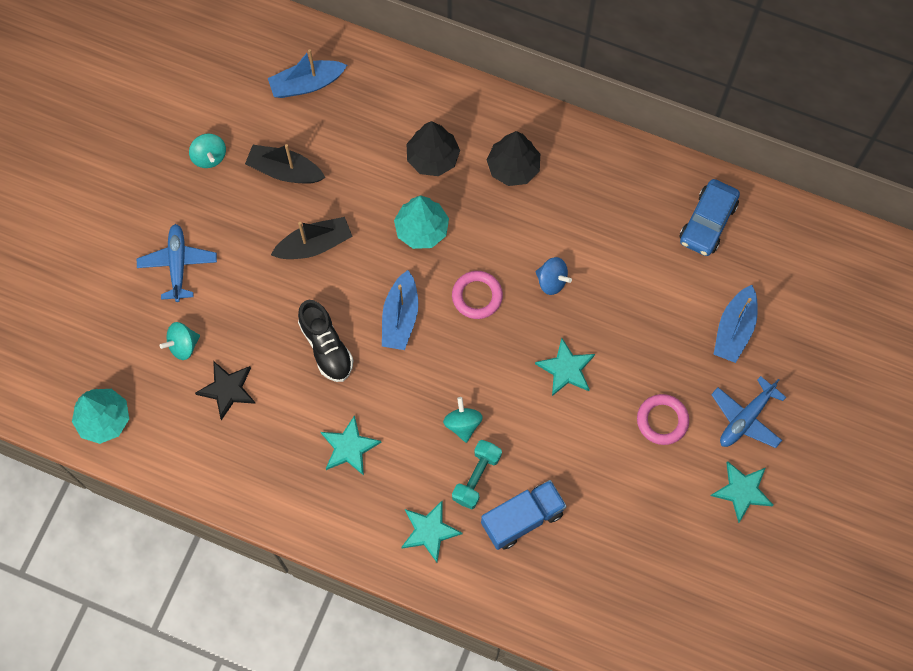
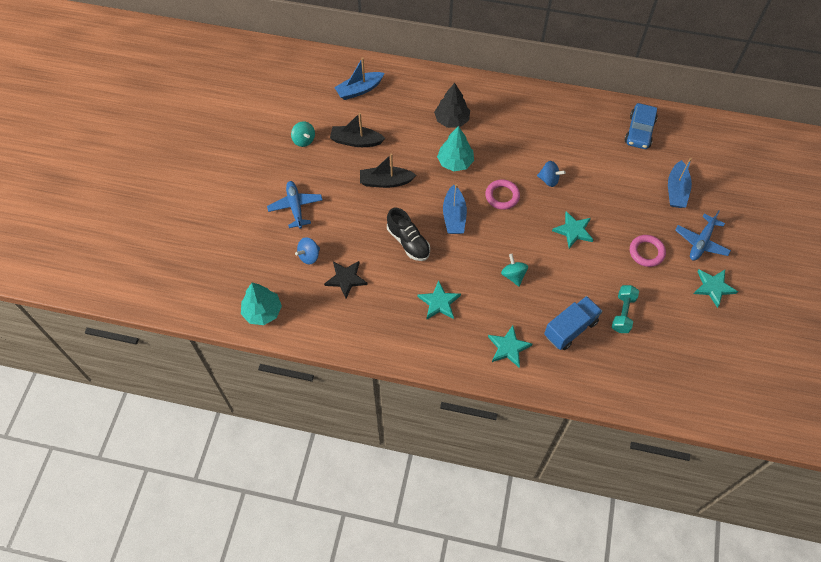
camera: 10 degrees left, 10 degrees down
(183, 345) = (309, 256): turquoise spinning top -> blue spinning top
(314, 245) = (386, 181): black boat -> black boat turned 150 degrees counterclockwise
(476, 477) = (531, 307): turquoise dumbbell -> turquoise dumbbell (623, 313)
(513, 167) = (505, 118): black tree -> none

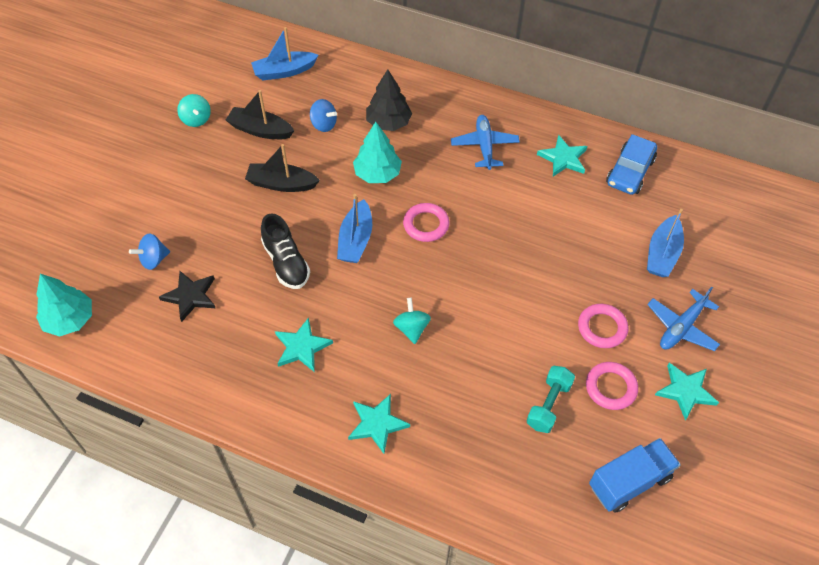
camera: 10 degrees right, 5 degrees down
(295, 207) = (158, 197): blue plane -> blue plane (484, 146)
(549, 180) = (493, 214): blue spinning top -> blue spinning top (324, 125)
(570, 329) = (470, 413): blue truck -> blue truck (629, 482)
(573, 231) = (509, 284): turquoise star -> turquoise star (563, 158)
(662, 294) = (610, 387): none -> pink ring

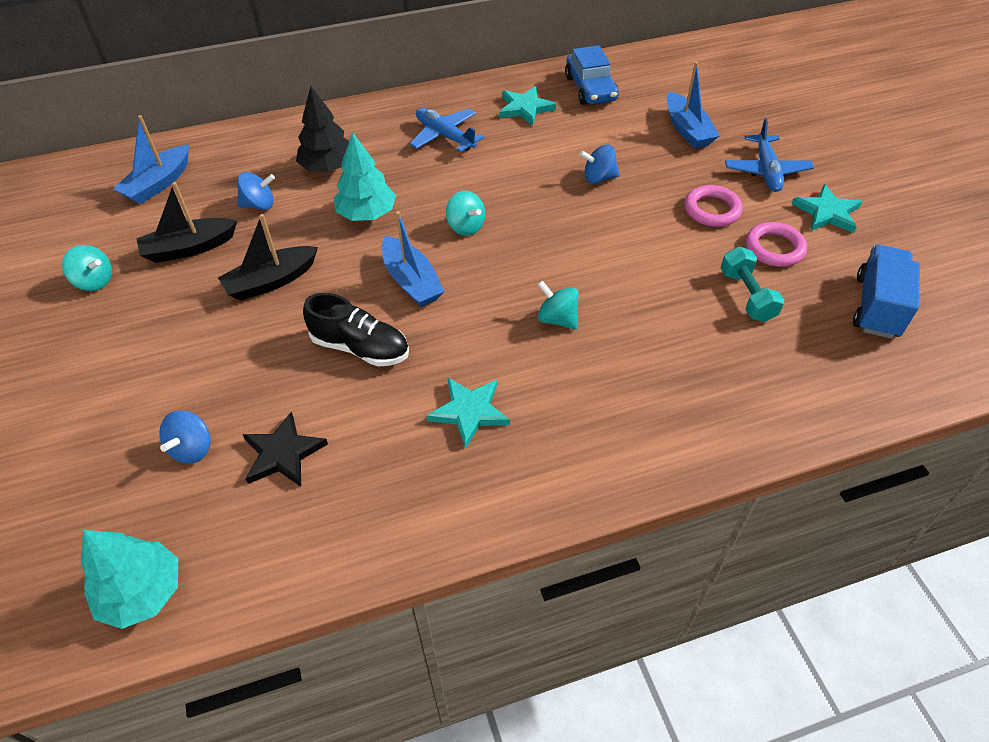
camera: 40 degrees left, 5 degrees down
(377, 424) = (627, 423): turquoise star -> none
(426, 225) = (466, 227): pink ring -> turquoise spinning top
(551, 248) = (598, 178): none -> blue spinning top

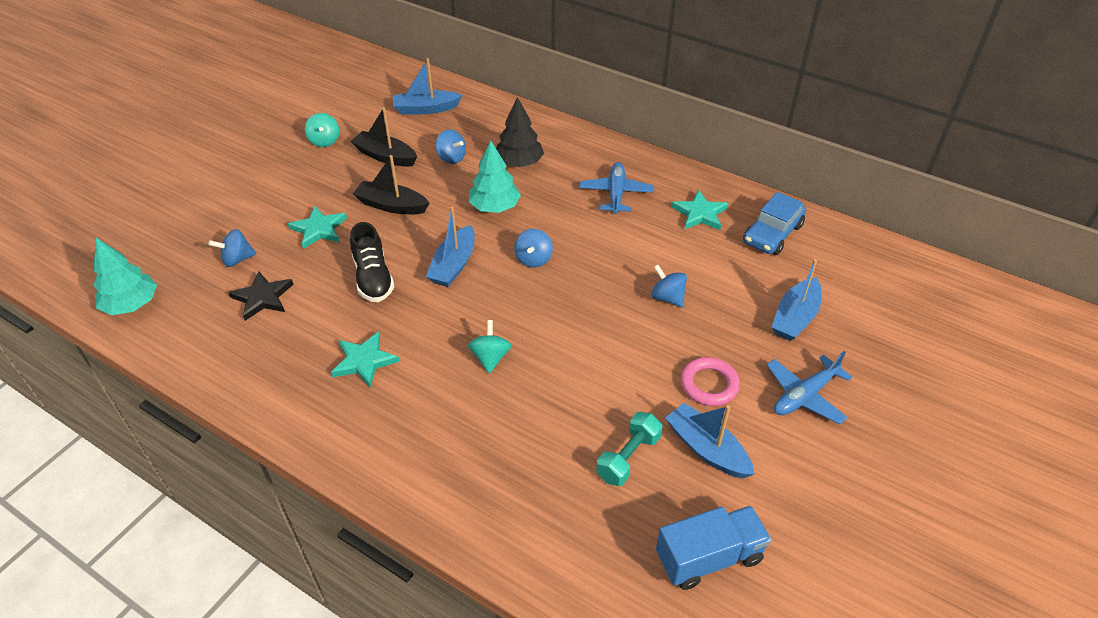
camera: 50 degrees right, 5 degrees down
(466, 227) = (533, 259): turquoise spinning top -> blue spinning top
(774, 248) = (706, 449): pink ring -> blue boat
(827, 213) = (797, 465): turquoise star -> turquoise star (319, 229)

